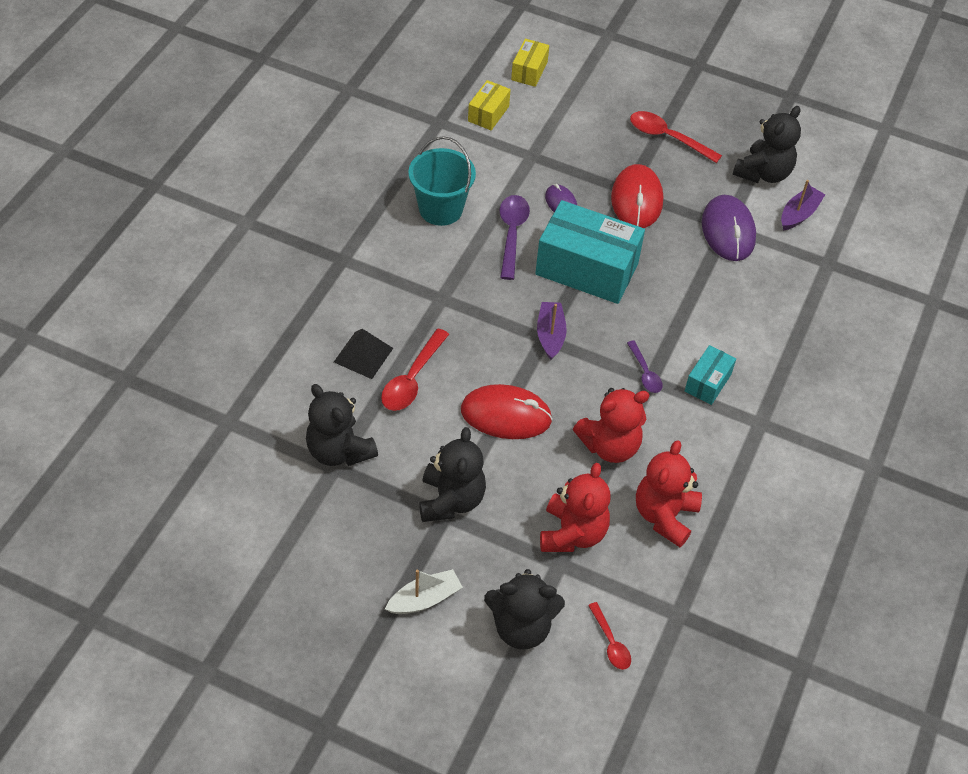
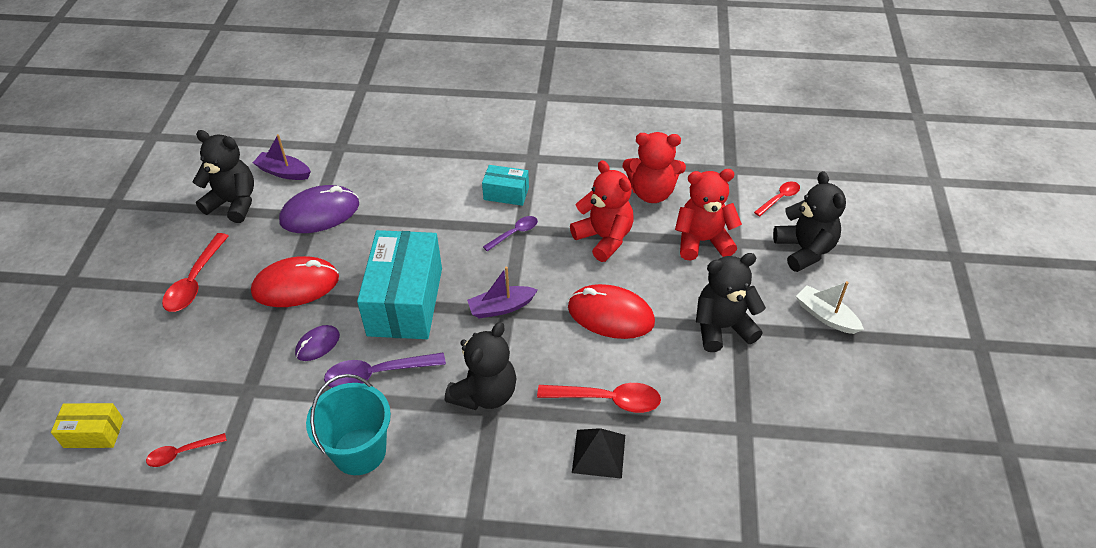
camera: 105 degrees left, 5 degrees down
(339, 451) = (724, 431): black teddy bear -> black teddy bear (485, 393)
(488, 114) = (181, 453): yellow box -> red spoon
(506, 415) = (610, 315): red mouse -> red mouse turned 60 degrees counterclockwise

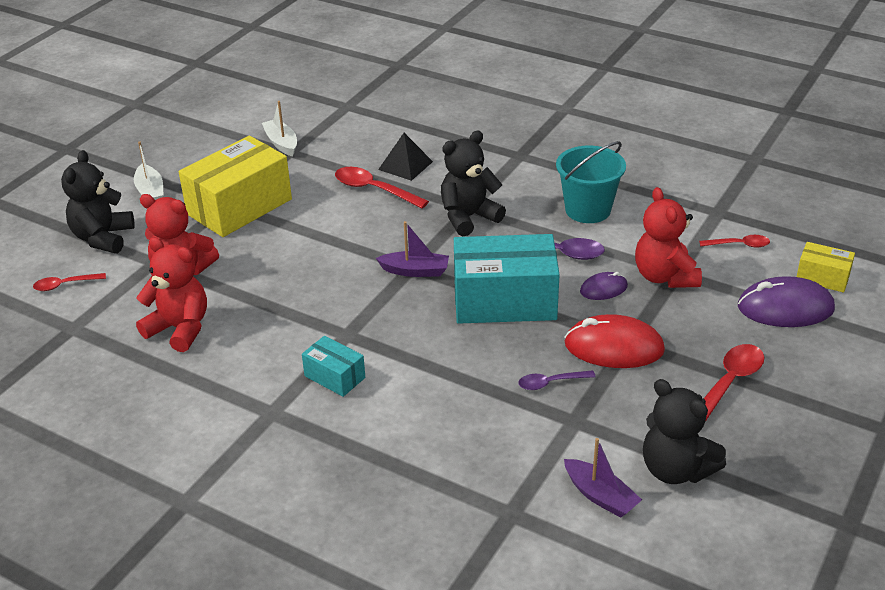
camera: 155 degrees left, 10 degrees down
(320, 213) = (566, 421): purple mouse -> purple mouse (785, 308)
(405, 301) = (504, 301): turquoise box -> turquoise box turned 60 degrees clockwise
(514, 233) = (356, 331): purple spoon -> purple spoon (550, 383)
(604, 238) = (271, 300): red teddy bear -> red teddy bear (664, 277)
(610, 315) = (322, 239): red mouse -> none
(722, 327) = (239, 207): black teddy bear -> yellow box
(766, 440) = (281, 143): none -> white boat

